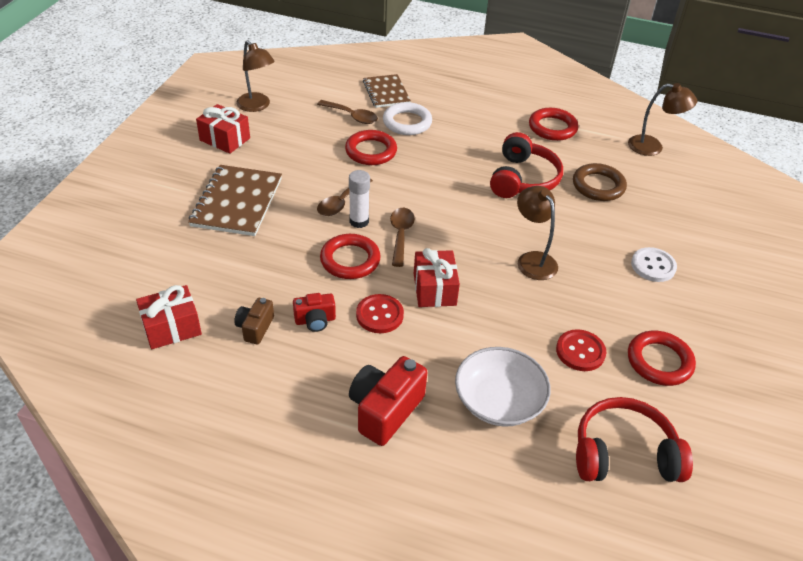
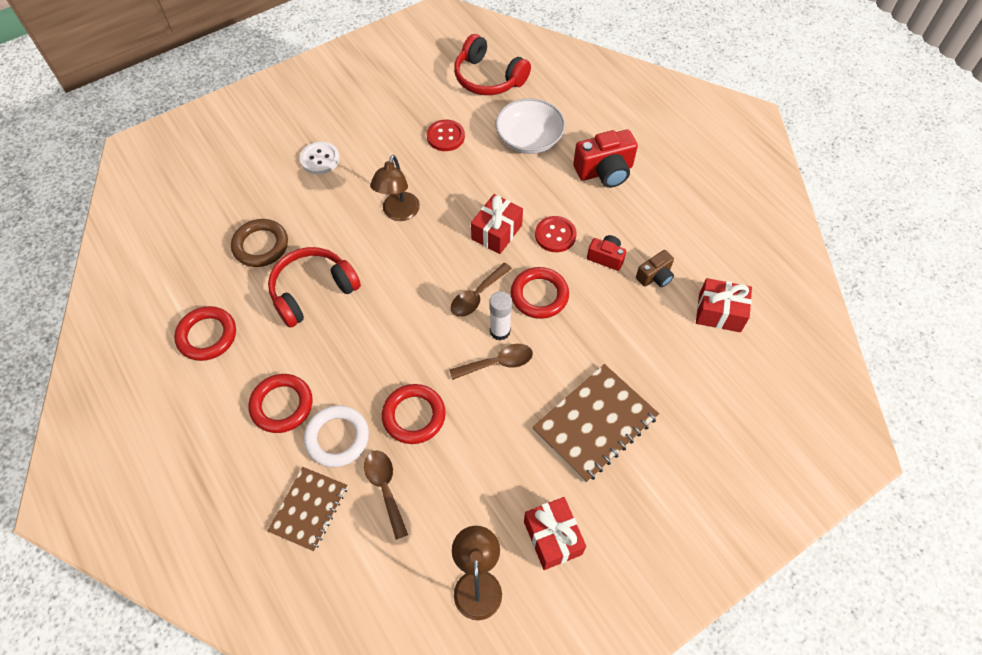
camera: 140 degrees left, 15 degrees up
(653, 147) = (155, 256): brown lamp -> none
(659, 361) = (404, 105): red ring -> red ring (282, 405)

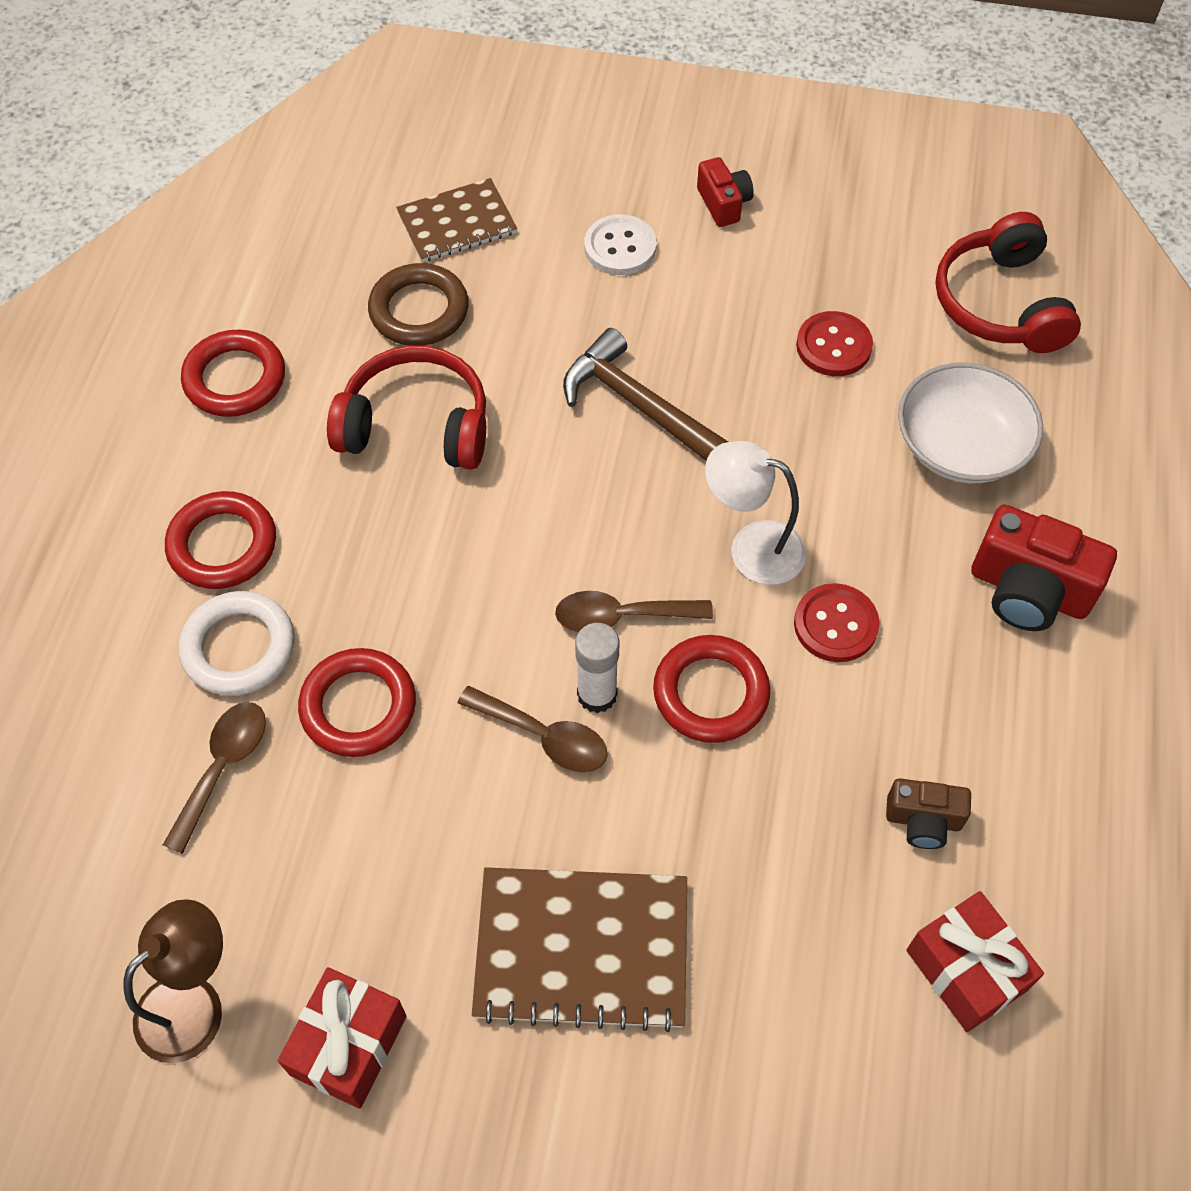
camera: 45 degrees right, 0 degrees up
(309, 509) = (113, 707): brown notebook -> brown notebook (457, 223)
(399, 213) = (643, 408): brown lamp -> brown hammer
(496, 232) = (752, 547): red gift -> white lamp
(606, 257) = (877, 724): red camera -> red camera (723, 203)

